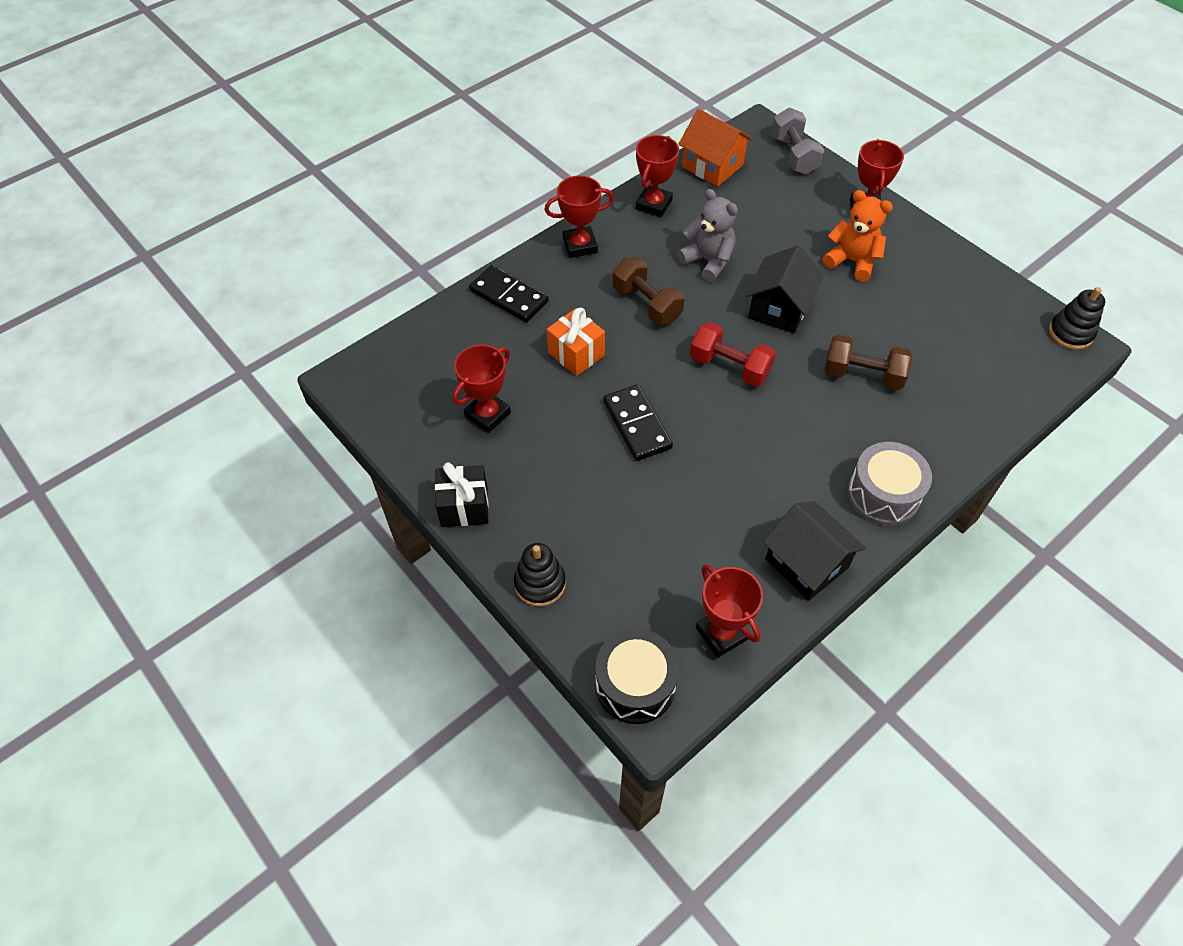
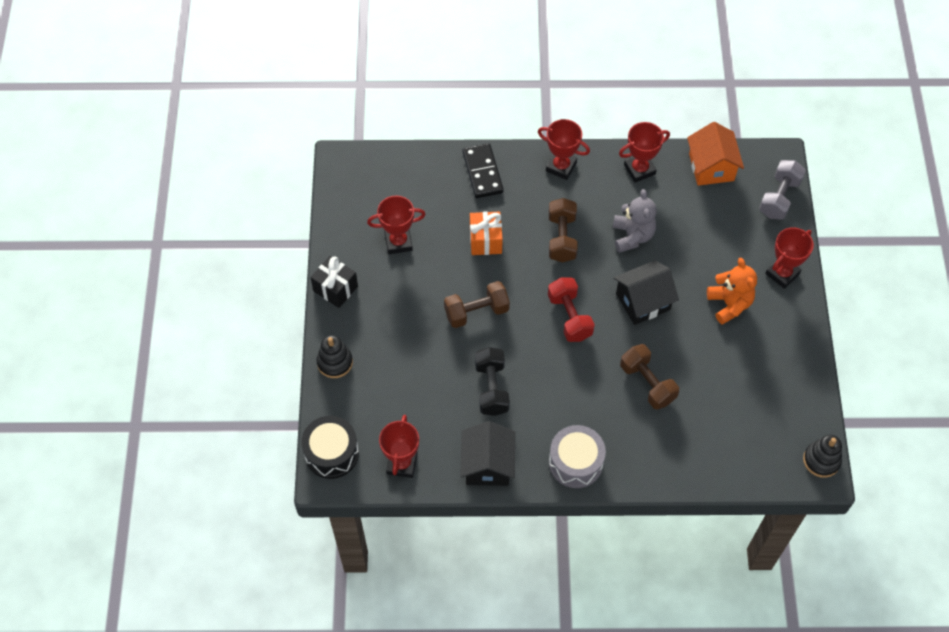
camera: 40 degrees right, 5 degrees up
(637, 425) = (476, 312): black domino -> brown dumbbell
(729, 485) = (491, 388): none -> black dumbbell

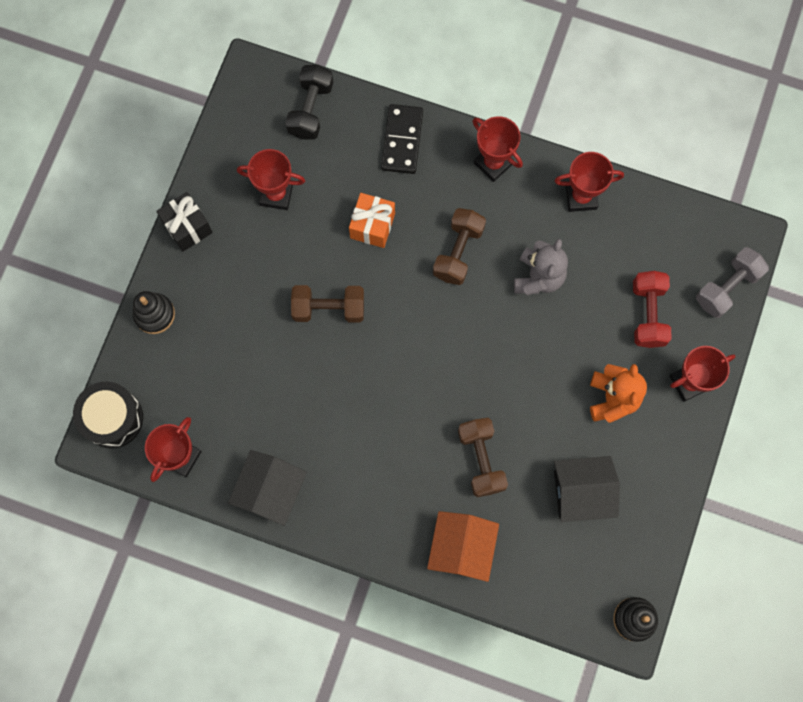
camera: 20 degrees right, 15 degrees up
(491, 388) = (310, 404): black dumbbell -> black dumbbell (311, 109)
(569, 317) = (428, 350): red dumbbell -> red dumbbell (648, 314)
(575, 462) = (365, 523): grey drum -> none
(643, 301) = (517, 361): black house -> black house (581, 492)
(711, 167) = (665, 222): orange house -> orange house (461, 548)

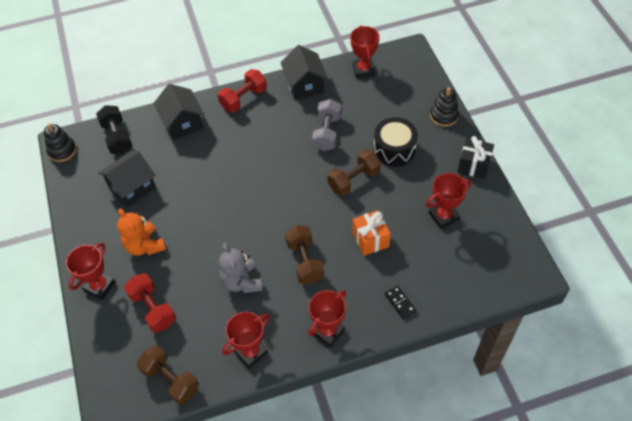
camera: 145 degrees right, 20 degrees down
(112, 418) = (414, 63): black drum -> black drum (394, 149)
(311, 109) = (475, 279): black dumbbell -> black dumbbell (117, 137)
(361, 528) = (243, 99): none -> red dumbbell
(402, 140) = (400, 302): black domino -> black domino, size x0.57
(461, 548) = (182, 123): orange house -> black house
(481, 460) = (202, 166): brown dumbbell -> brown dumbbell (171, 380)
(493, 163) = (328, 331): red trophy -> red trophy turned 60 degrees counterclockwise
(727, 287) = (107, 363): grey dumbbell -> grey dumbbell (327, 133)

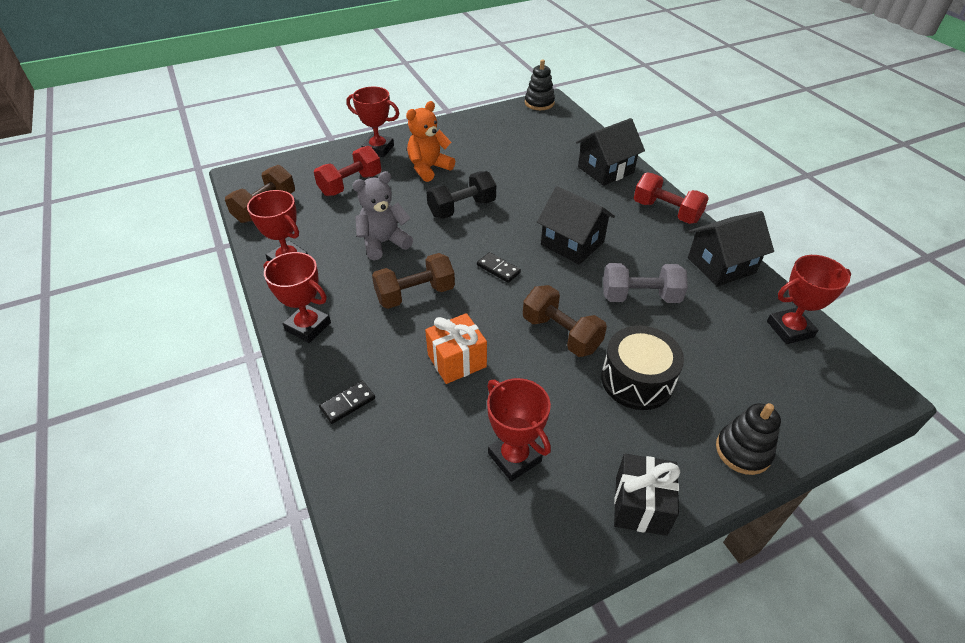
camera: 80 degrees right, 10 degrees down
(117, 137) = (567, 131): black dumbbell -> black dumbbell (462, 208)
(132, 187) = (503, 149): black house -> black house (572, 243)
(286, 207) = (498, 269): none -> black domino

